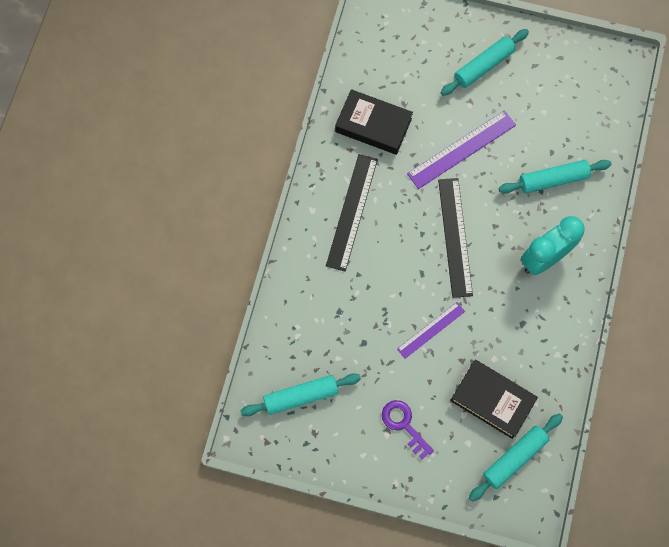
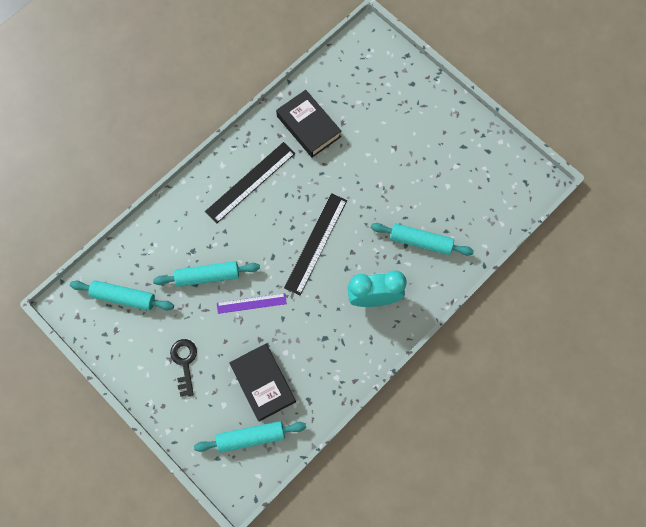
camera: 30 degrees right, 0 degrees up
(404, 425) = (184, 363): purple key -> black key
(461, 149) = (364, 180): purple ruler -> none
(483, 66) = (422, 126): turquoise rolling pin -> turquoise rolling pin (208, 276)

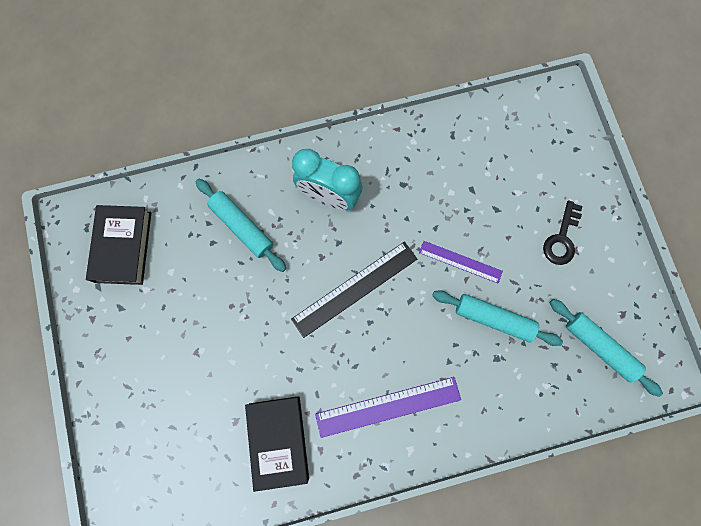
camera: 150 degrees left, 5 degrees up
(250, 182) = (388, 406): black ruler -> purple ruler
(251, 437) = (527, 132): turquoise rolling pin -> none
(263, 383) = (489, 175): black book -> black book (123, 247)

